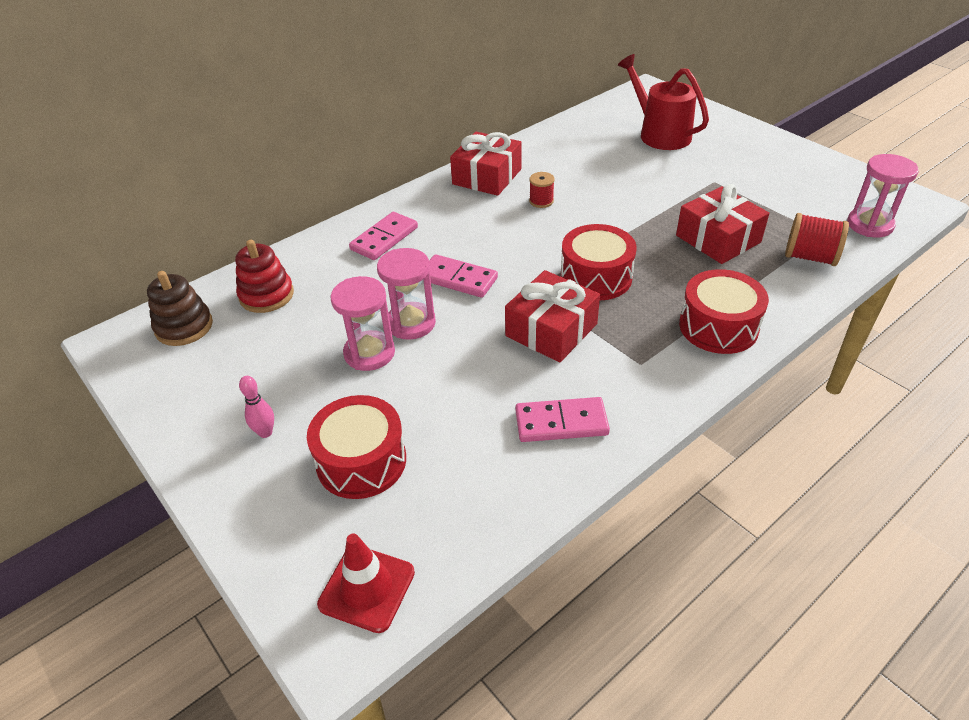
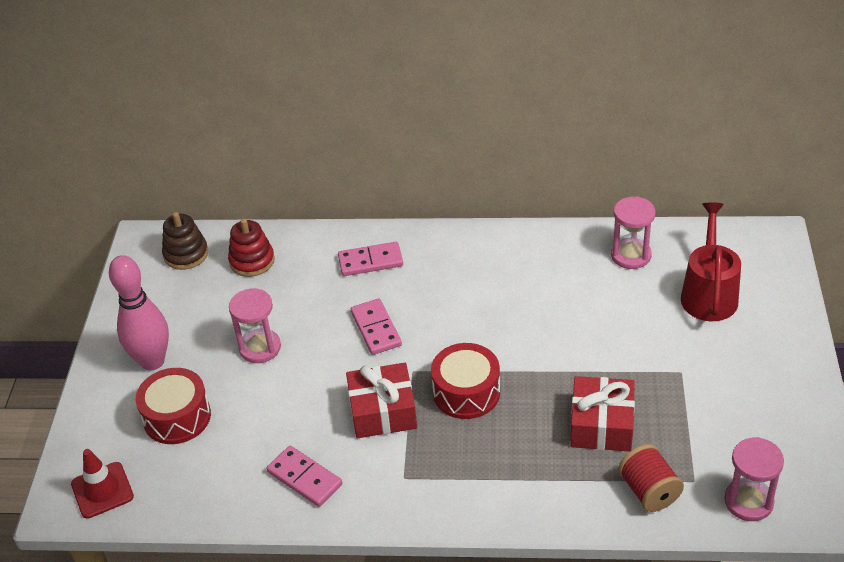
camera: 45 degrees right, 0 degrees up
(265, 432) = (152, 361): pink bowling pin -> pink bowling pin, size x2.39
(411, 323) = (307, 343): pink hourglass -> pink hourglass (630, 255)
(487, 177) = (508, 249): red gift -> none
(541, 201) = (517, 299): red spool -> none
(718, 326) = (493, 491): red drum -> none

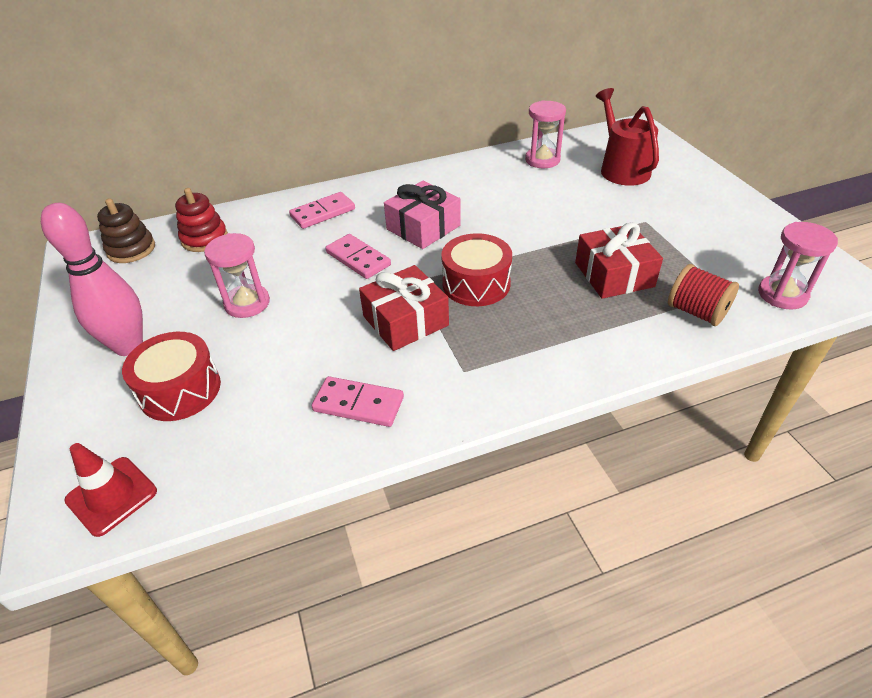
camera: 25 degrees left, 0 degrees up
(455, 310) = (423, 227): none -> pink gift

